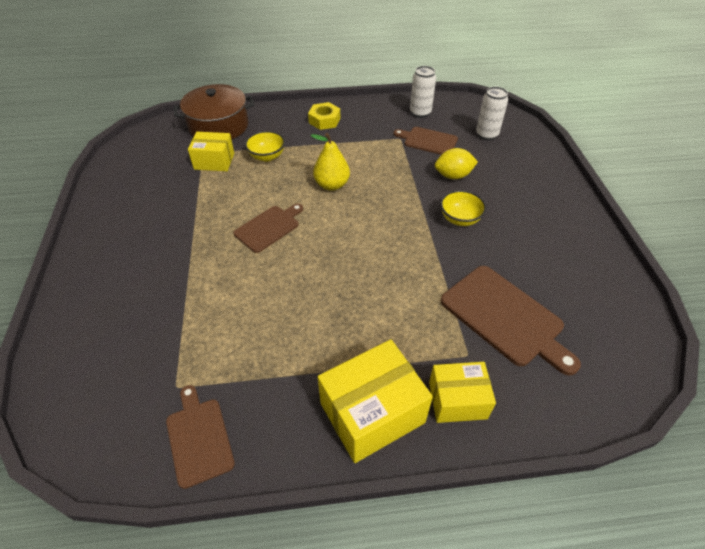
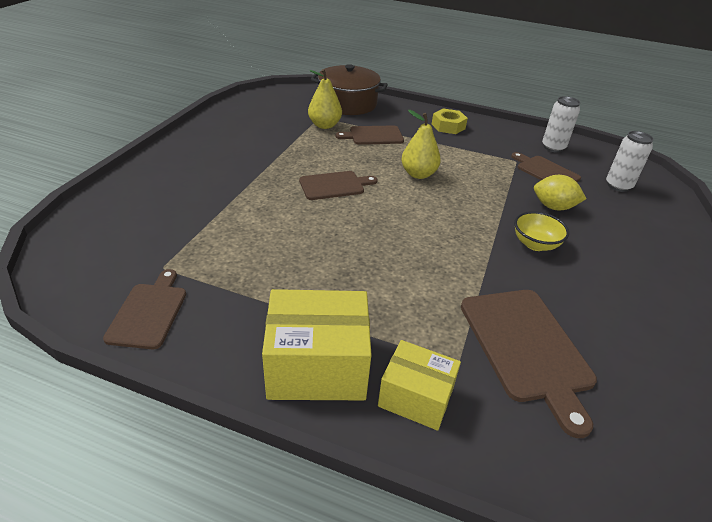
camera: 25 degrees right, 10 degrees down
(214, 161) = (324, 125): yellow box -> yellow pear
(267, 156) = (373, 136): yellow bowl -> brown cutting board

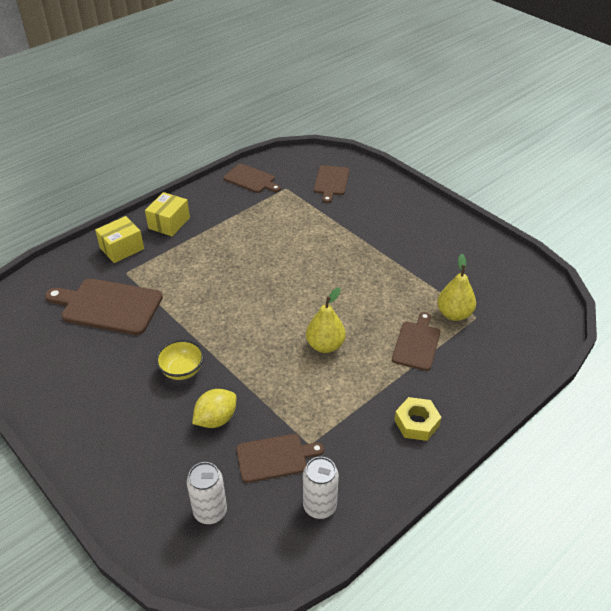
camera: 120 degrees right, 5 degrees up
(317, 366) = (169, 223): yellow box -> yellow box, size x0.64
(334, 185) = (335, 284): brown cutting board -> brown cutting board (331, 182)
(348, 103) = (508, 352): brown pot -> none

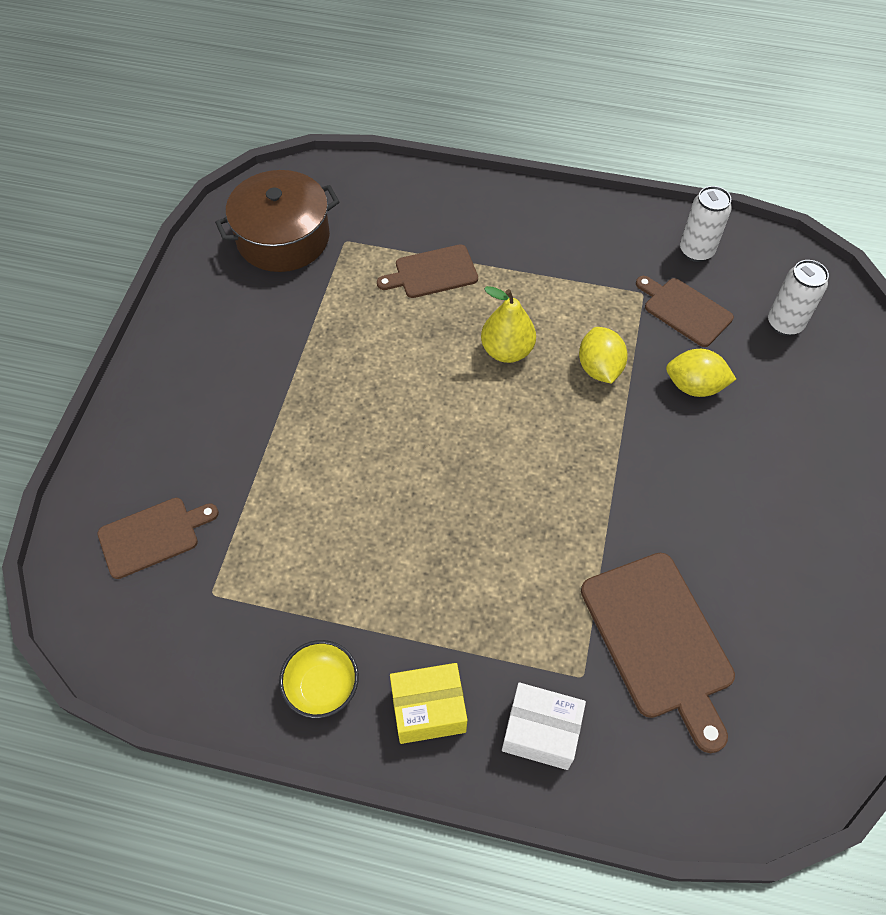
camera: 125 degrees left, 15 degrees up
(122, 248) = (540, 732): yellow box -> white box
(182, 370) = (669, 465): yellow bowl -> yellow bowl (322, 687)
(251, 179) = (219, 667): brown cutting board -> none
(273, 380) = (599, 368): none -> yellow lemon
(416, 423) = (540, 227): yellow nut -> none
(454, 314) = (356, 261): yellow pear -> none
(499, 291) = (283, 238): none -> brown pot

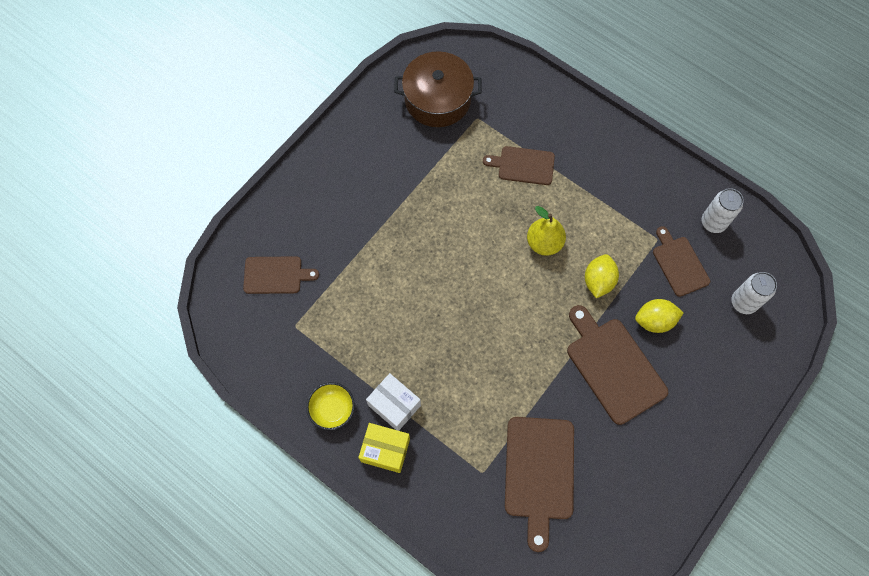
camera: 25 degrees right, 10 degrees up
(540, 732) = (442, 492): white box -> white box (394, 405)
(676, 461) = (613, 366): none -> brown cutting board
(694, 386) = (654, 321): yellow lemon -> yellow lemon turned 45 degrees counterclockwise

